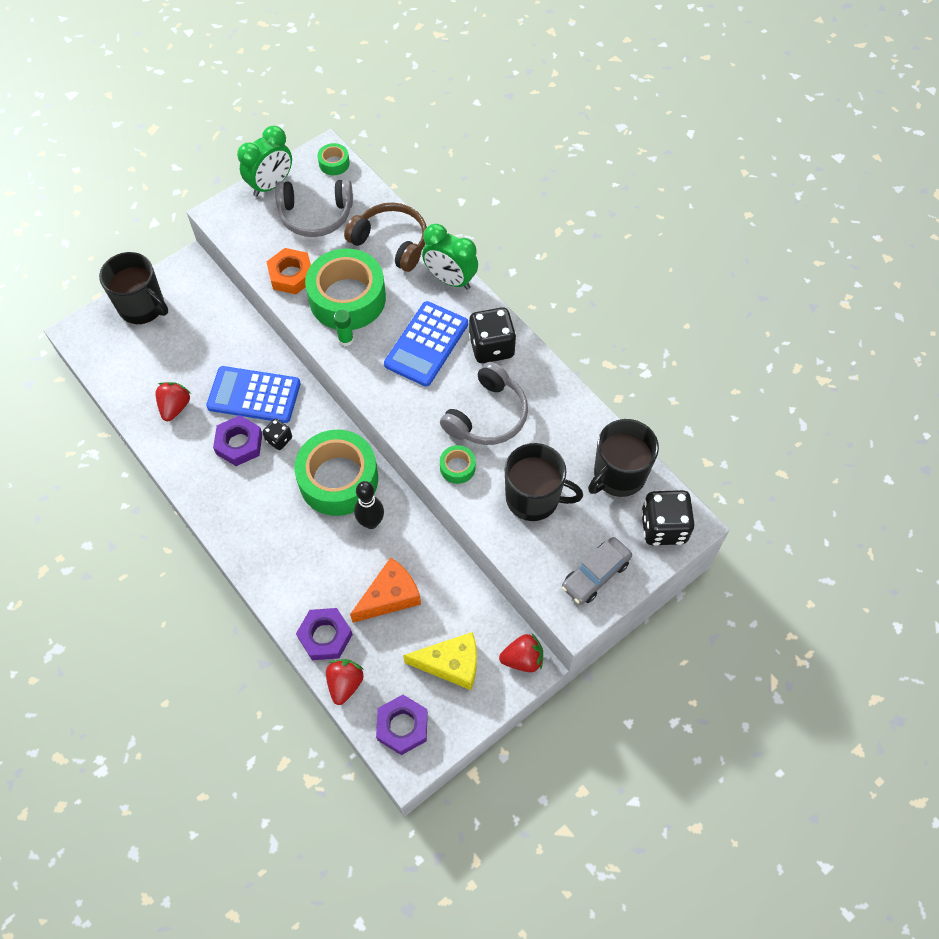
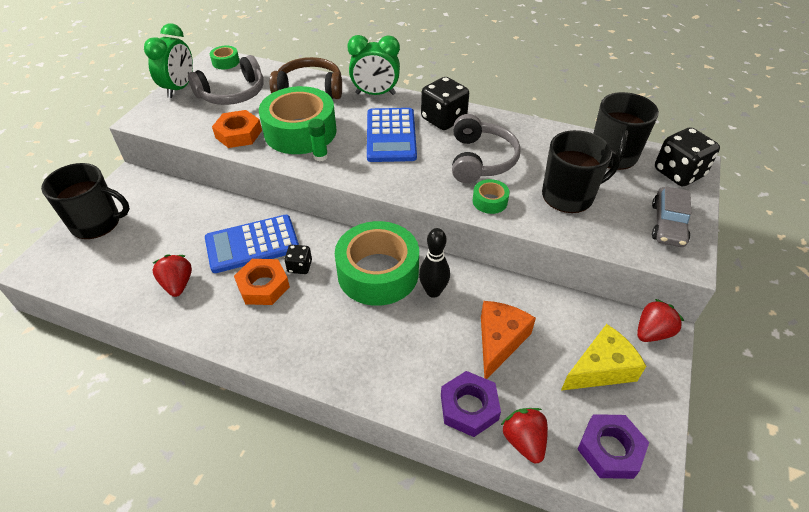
camera: 30 degrees left, 15 degrees down
(239, 444) = (263, 286): purple nut -> orange nut

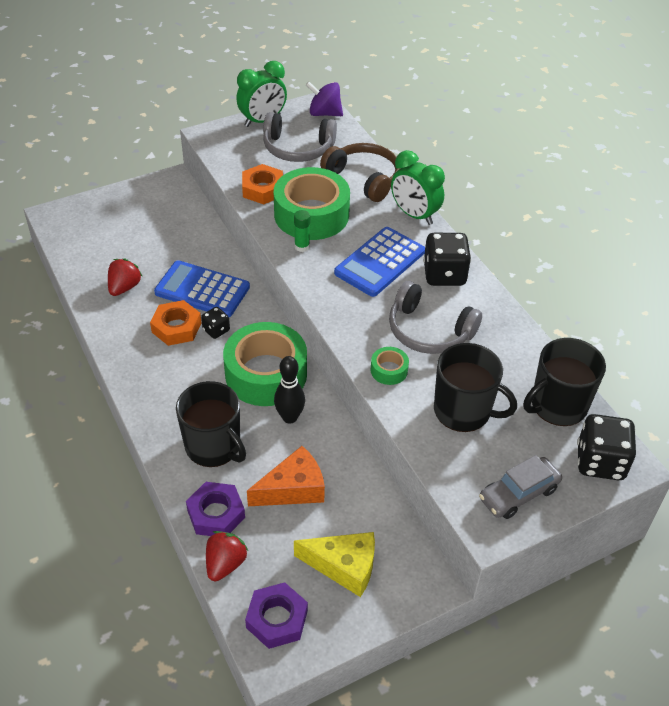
camera: 40 degrees right, 0 degrees up
(97, 223) = (119, 204): black mug -> black mug (214, 446)
(226, 62) = (324, 113): green tape -> purple spinning top
(480, 160) = (429, 331): grey headphones -> grey headphones turned 75 degrees clockwise
(652, 332) = (423, 576): red strawberry -> none

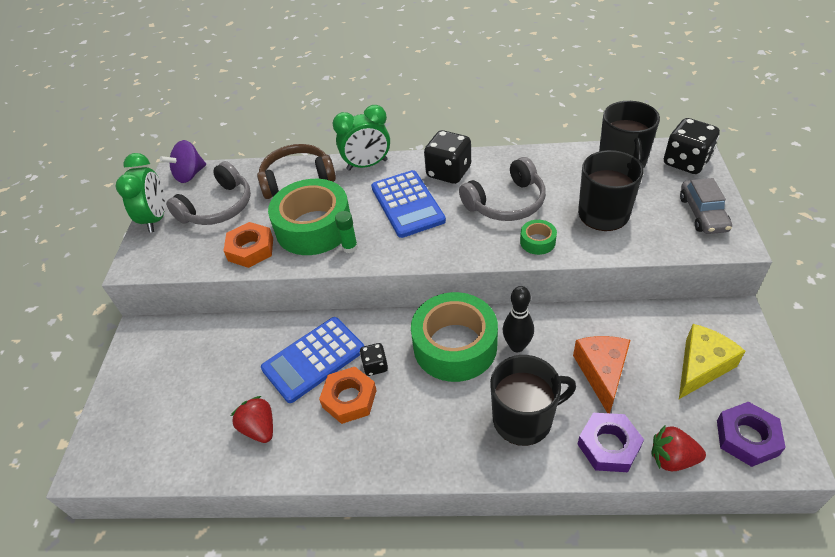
camera: 55 degrees left, 0 degrees up
(225, 564) = (672, 458): red strawberry -> red strawberry turned 45 degrees counterclockwise

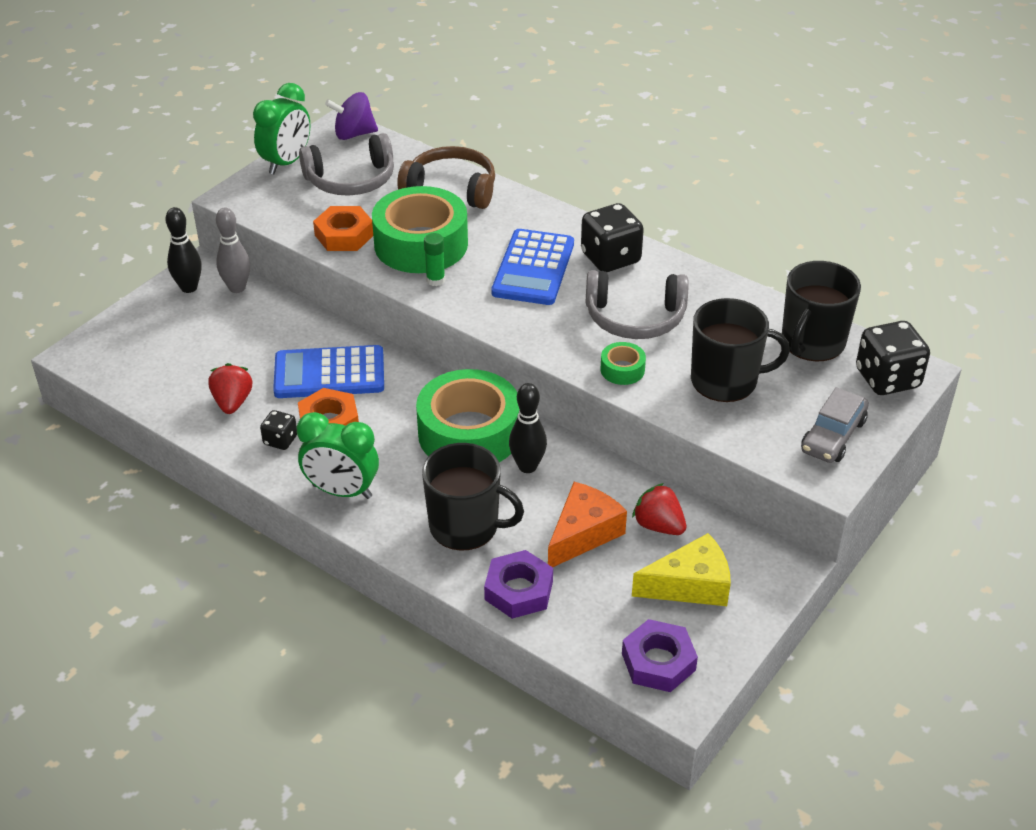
camera: 30 degrees right, 5 degrees down
(142, 353) = (189, 288): none -> black bowling pin
(182, 332) = (237, 288): none -> grey bowling pin
(367, 165) = (535, 209): green clock -> green clock (342, 491)
(375, 366) = (378, 409): black dice -> black dice (280, 440)
(672, 458) = (565, 633): red strawberry -> red strawberry (658, 525)

